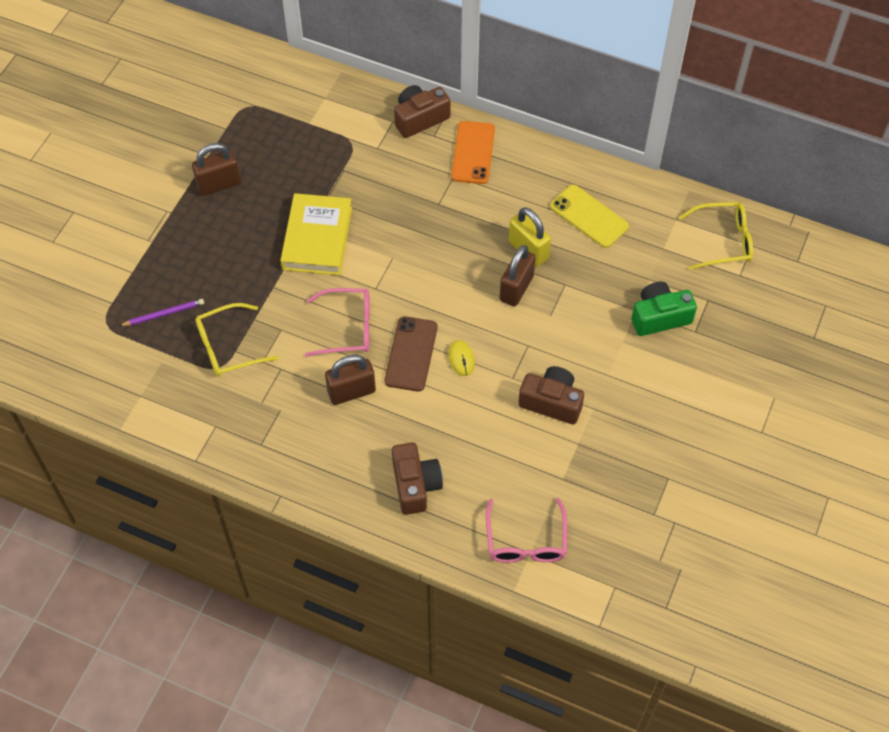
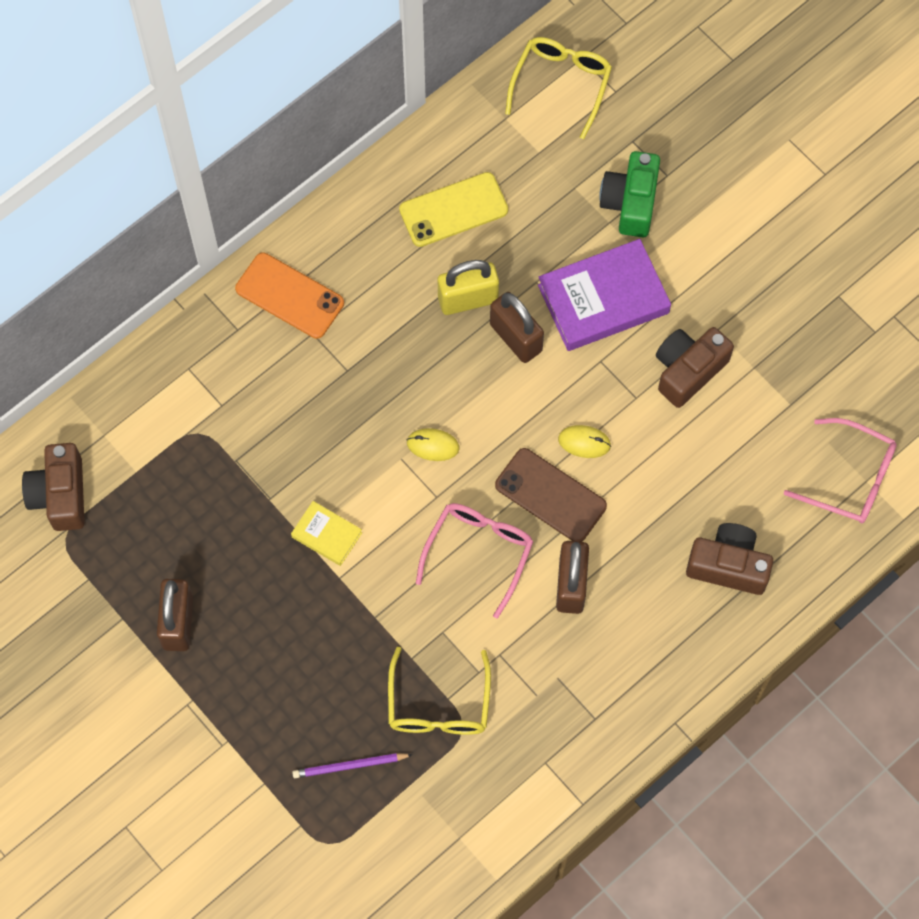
camera: 65 degrees left, 10 degrees up
(164, 314) = (350, 766): purple pencil -> purple pencil turned 105 degrees counterclockwise
(317, 238) = (326, 535): yellow book -> yellow book, size x0.51
(411, 272) = (433, 445): none -> yellow mouse
(420, 118) = (202, 334): brown camera -> brown camera (60, 495)
(575, 329) = (603, 299): none -> purple book

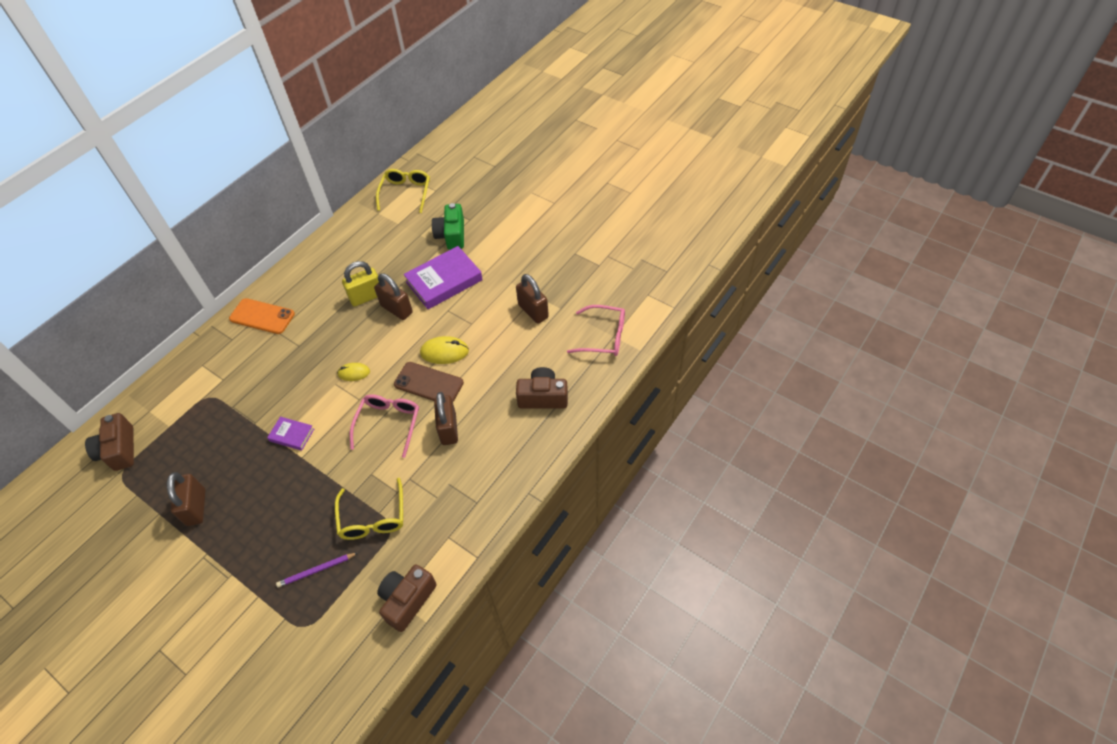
camera: 10 degrees left, 15 degrees down
(326, 535) = (292, 435): yellow book -> purple book
(453, 210) = (354, 258): yellow phone -> none
(584, 442) = (444, 352): yellow mouse -> yellow mouse, size x1.53
(688, 370) = (498, 304): brown camera -> brown camera (407, 600)
(743, 399) = (533, 311): none -> brown padlock

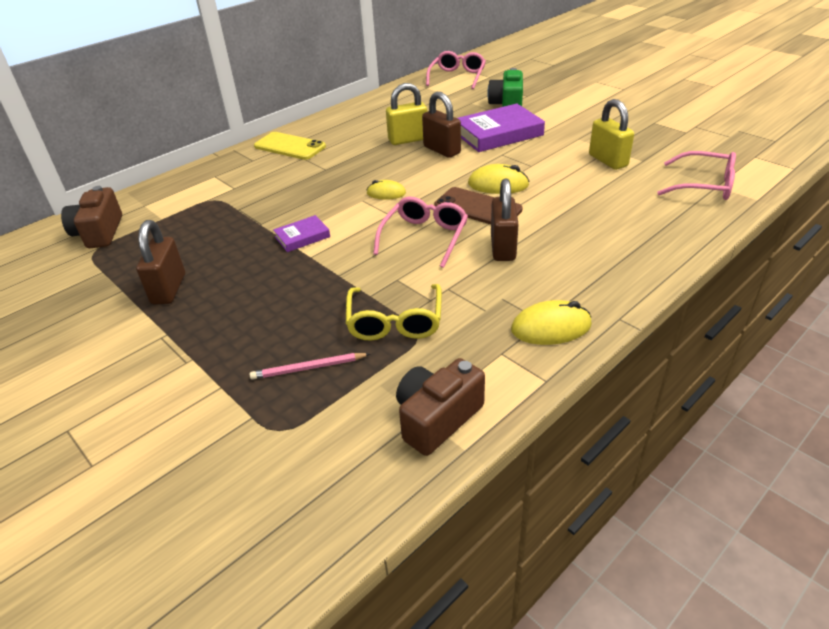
camera: 10 degrees right, 15 degrees down
(262, 316) = (290, 146): orange phone -> yellow phone
(292, 435) = (302, 237): purple book -> purple book turned 60 degrees counterclockwise
(316, 570) = (308, 368): purple pencil -> pink pencil
(406, 193) = (457, 77): yellow glasses -> pink glasses
(482, 508) = (551, 327): none -> yellow mouse
(533, 311) = (608, 160): brown padlock -> yellow padlock
(543, 397) = (629, 230): brown camera -> none

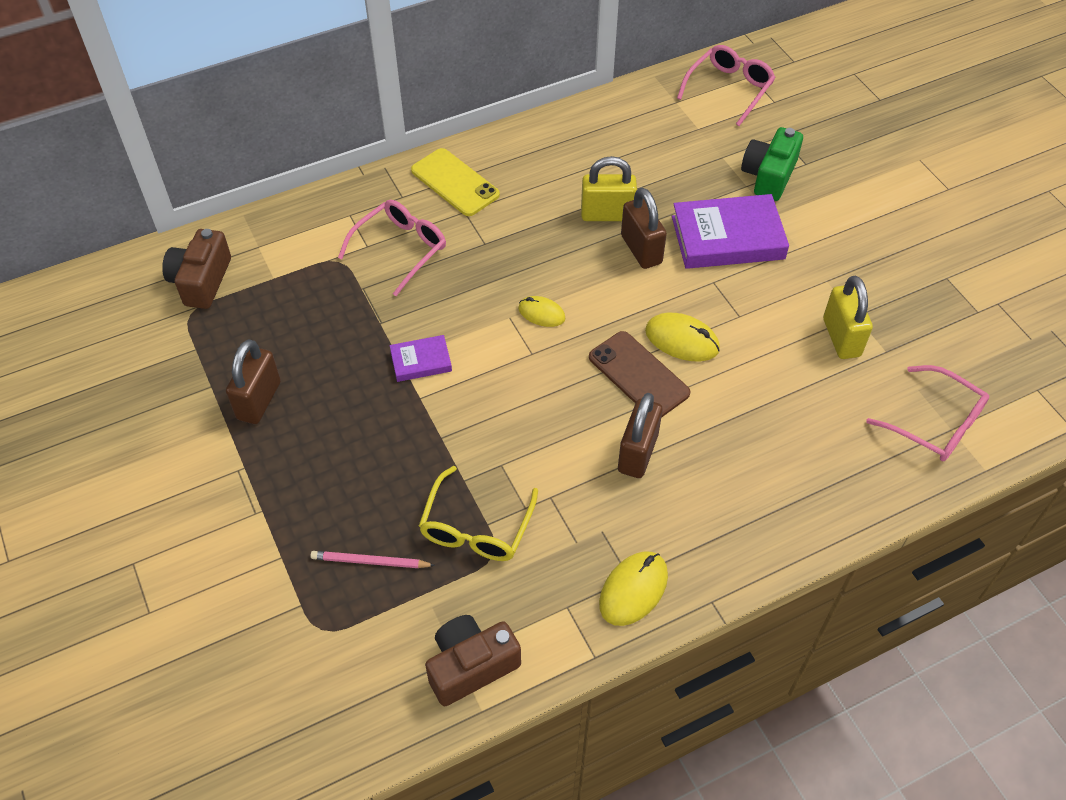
camera: 15 degrees right, 15 degrees up
(424, 237) = (557, 406): pink glasses -> pink glasses (400, 249)
(551, 327) = (633, 590): yellow mouse -> yellow mouse turned 60 degrees counterclockwise

